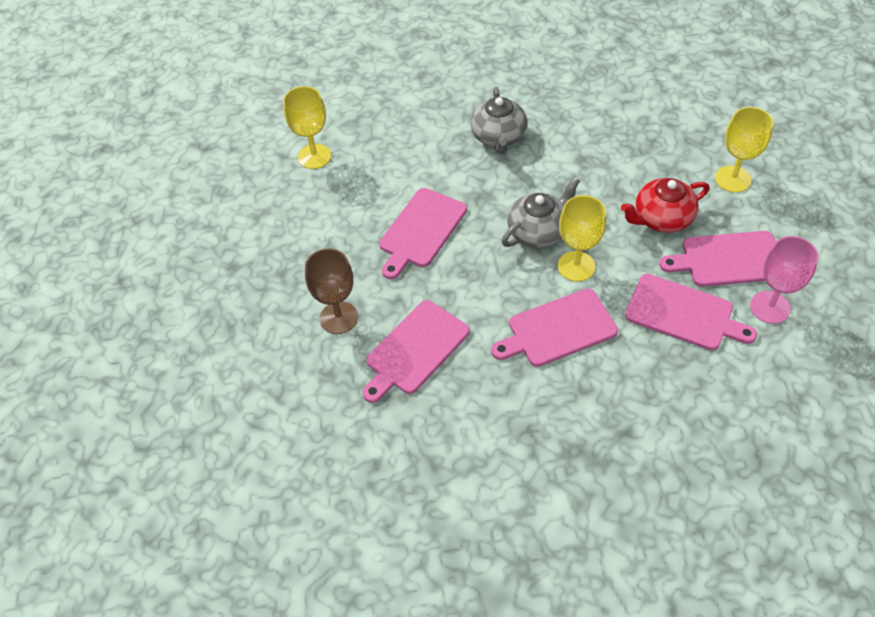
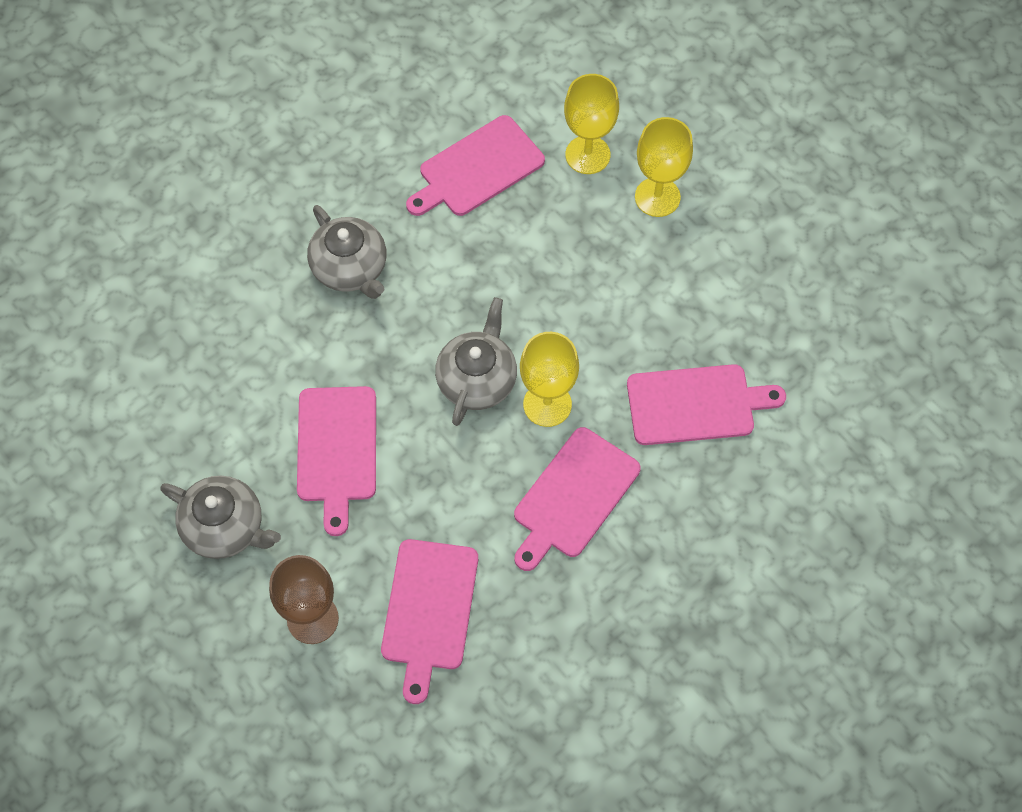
camera: 35 degrees left, 10 degrees up
(314, 156) = (130, 412): yellow goblet -> yellow goblet (587, 155)
(324, 241) = (225, 527): none -> grey teapot
(661, 218) = (607, 291): red teapot -> none
(728, 259) = (707, 309): pink cutting board -> pink cutting board (478, 169)
(770, 307) = (780, 349): pink goblet -> none

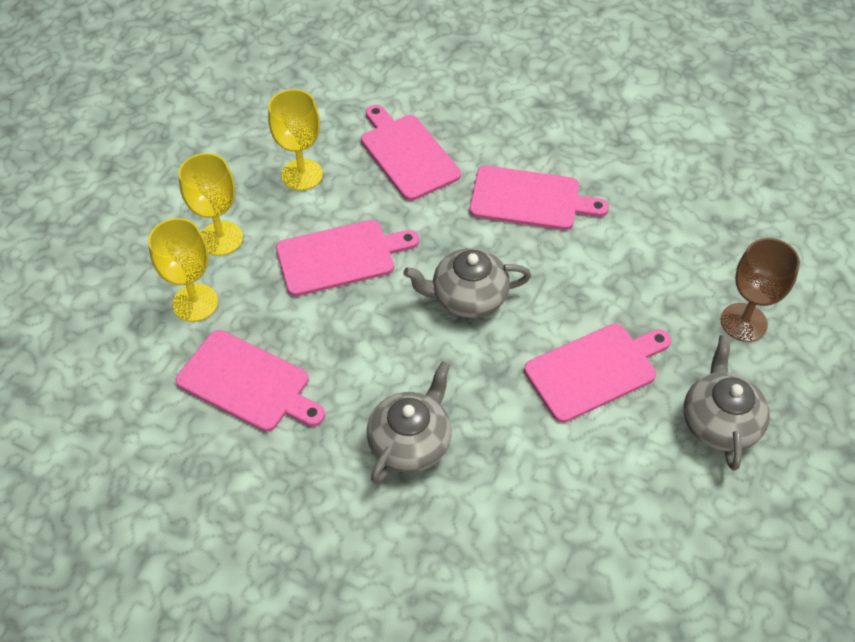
camera: 115 degrees left, 10 degrees down
(429, 610) = (679, 251): pink cutting board -> pink cutting board (340, 257)
(547, 404) = (462, 242): yellow goblet -> yellow goblet (302, 175)

